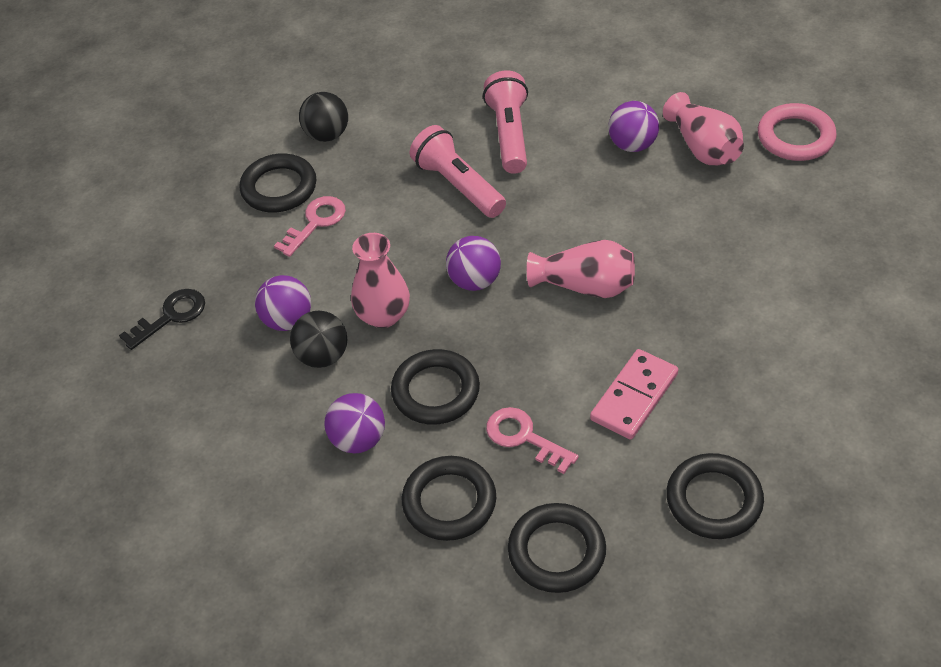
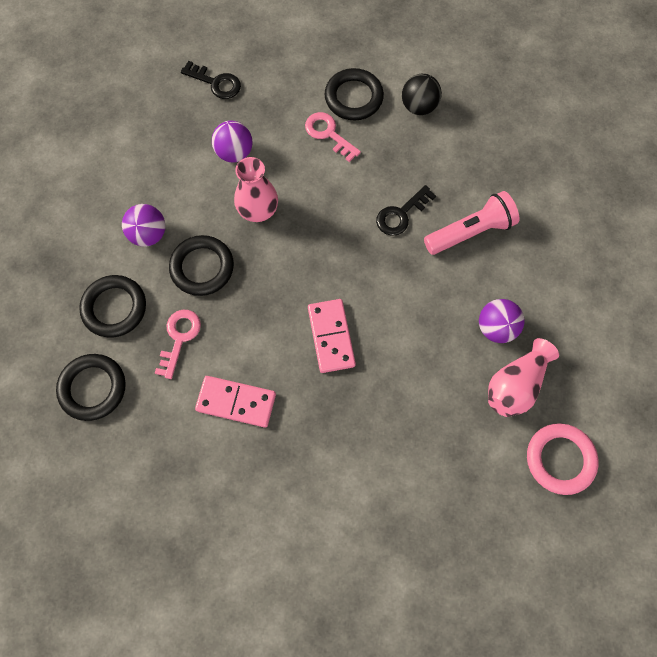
camera: 65 degrees right, 20 degrees up
(315, 223) = (328, 134): pink key -> pink key turned 150 degrees counterclockwise
(323, 356) = (210, 186): black ball -> none
(458, 185) = (401, 214): pink flashlight -> black key
(474, 281) = (309, 258): purple ball -> none
(585, 286) = (331, 336): pink vase -> pink domino
(714, 500) = (160, 482): black ring -> none

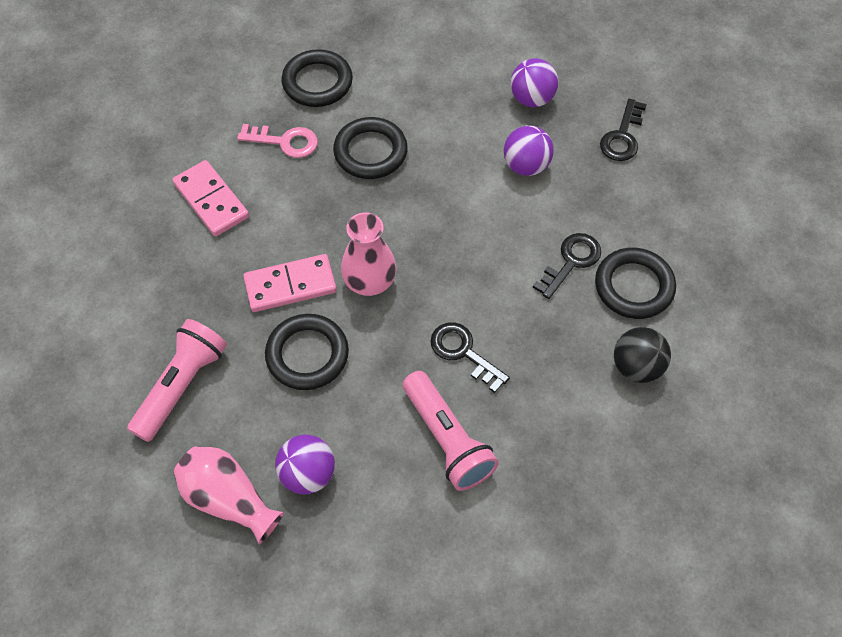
camera: 85 degrees right, 10 degrees down
(93, 388) = (228, 78): black ring -> black ring (307, 355)
(149, 234) = (407, 99): purple ball -> purple ball (531, 99)
(236, 402) = (211, 200): pink domino -> pink domino turned 45 degrees counterclockwise
(258, 210) = (450, 197): pink vase -> pink vase (369, 282)
(328, 134) = (571, 262): pink key -> black key
(419, 423) = (182, 386): none -> pink flashlight
(560, 459) = (128, 555): pink ring -> none

